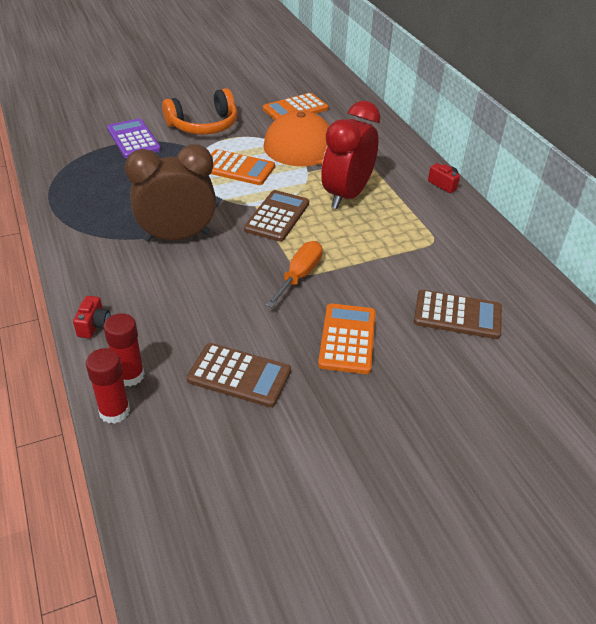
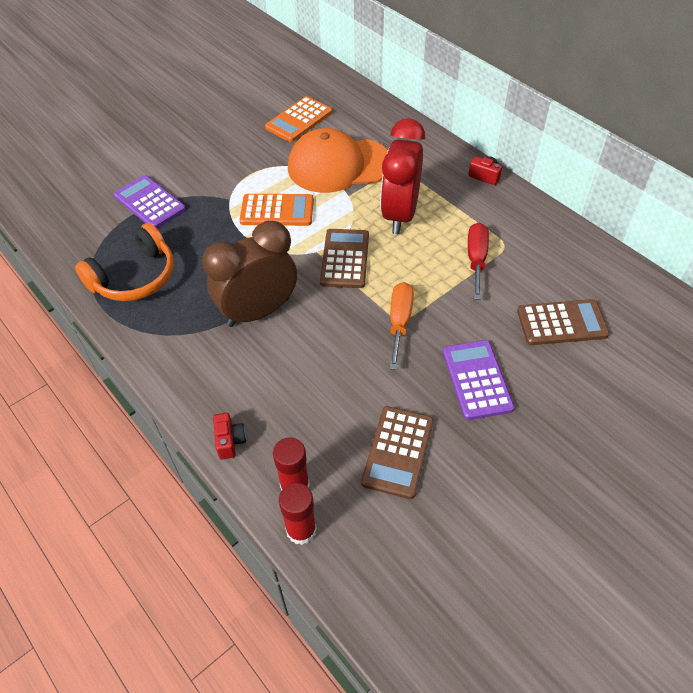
camera: 15 degrees left, 10 degrees up
(204, 125) = (215, 165): orange headphones -> orange headphones (135, 277)
(239, 375) = (398, 452): brown calculator -> brown calculator turned 105 degrees clockwise
(347, 339) = (476, 380): orange calculator -> purple calculator
(400, 245) = (476, 259): none -> red screwdriver

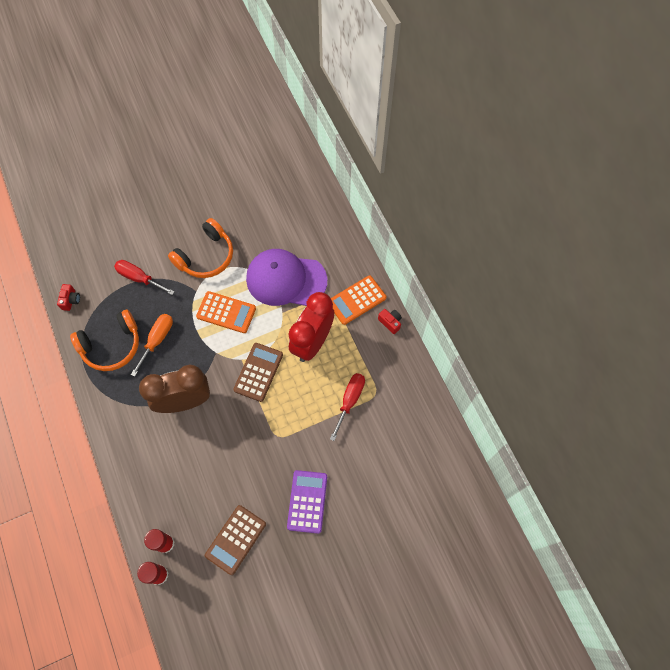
camera: 15 degrees right, 15 degrees up
(150, 203) = (139, 278): purple calculator -> red screwdriver
(229, 165) = (206, 256): none -> orange headphones
(230, 441) = (136, 499): red camera -> red camera (71, 300)
(299, 120) = (272, 222): orange calculator -> orange calculator (356, 300)
(338, 165) = (286, 279): orange cap -> purple cap
(399, 322) = (275, 439): orange screwdriver -> orange screwdriver (157, 340)
(561, 323) = (384, 473): brown calculator -> none

